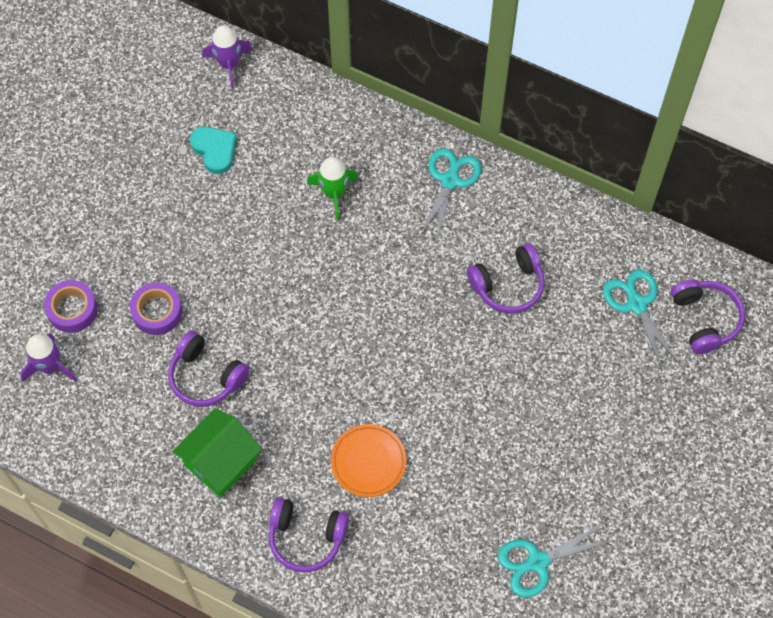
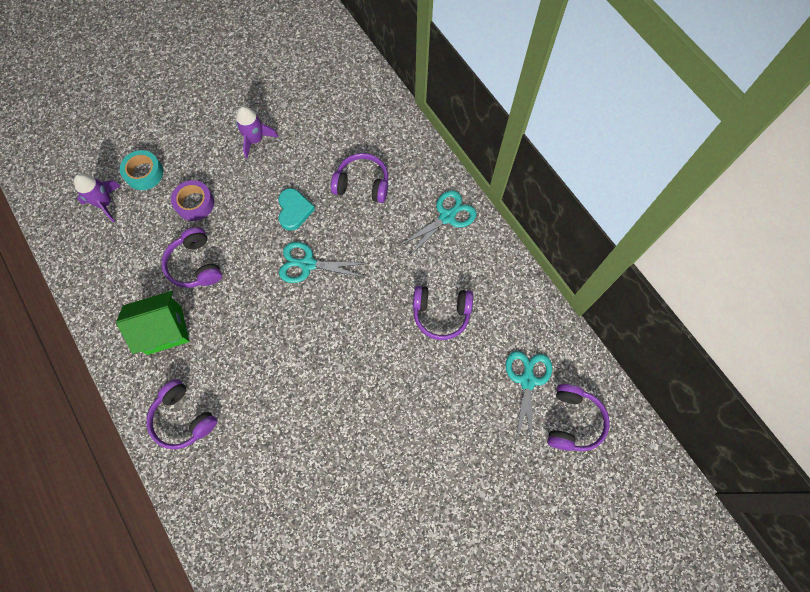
camera: 30 degrees right, 5 degrees up
(72, 309) = (144, 173): purple tape -> turquoise tape
(215, 150) = (303, 115): turquoise heart -> turquoise heart (294, 210)
(229, 64) = (350, 64): purple rocket -> purple rocket (255, 139)
(334, 193) = (362, 184): green rocket -> purple headphones
(368, 462) = (261, 388): orange plate -> none
(537, 562) = (330, 537): turquoise scissors -> turquoise scissors (308, 264)

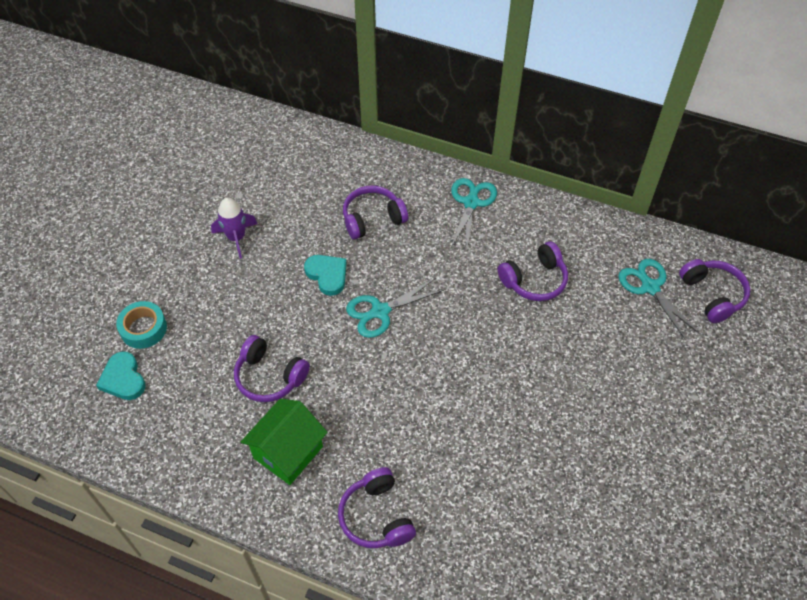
camera: 35 degrees left, 15 degrees down
(105, 203) = (123, 379): purple rocket -> turquoise heart
(183, 418) = (376, 516): purple headphones -> purple headphones turned 60 degrees clockwise
(195, 203) = (221, 325): purple tape -> none

